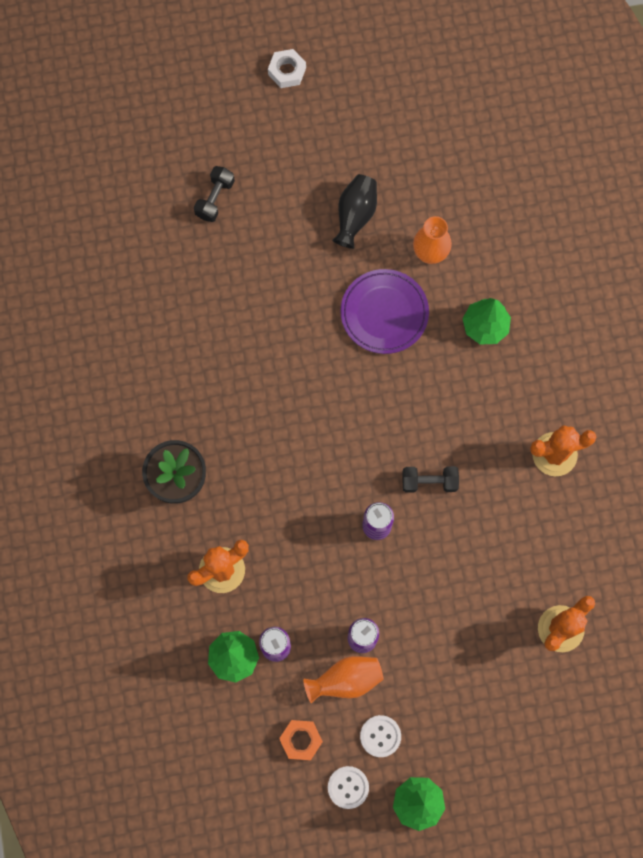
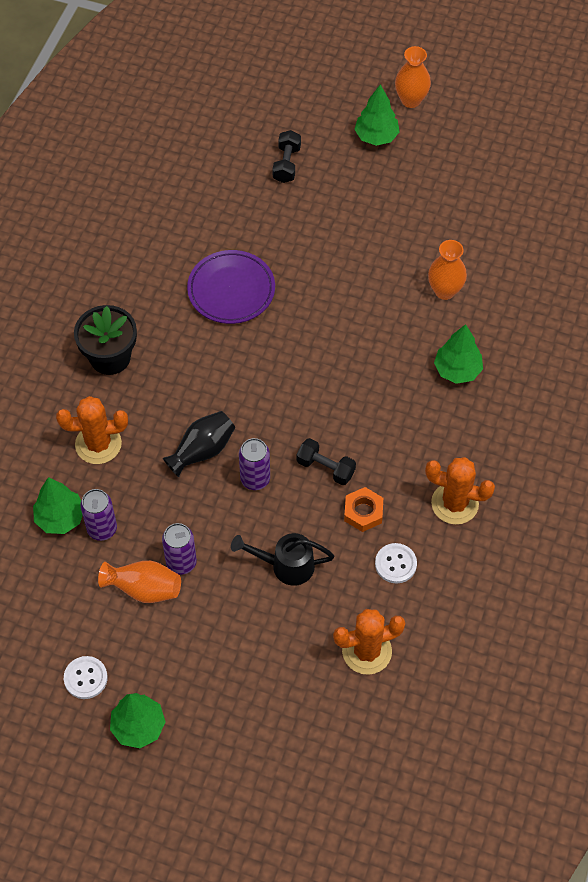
camera: 30 degrees right, 15 degrees down
(215, 199) = (287, 164): black dumbbell -> black dumbbell turned 45 degrees counterclockwise
(278, 127) = (376, 136): none -> green tree
(287, 71) = (411, 100): white nut -> orange vase
(301, 740) = (71, 616): orange nut -> orange nut (363, 512)
(355, 215) = (398, 231): black vase -> black vase (202, 450)
(380, 736) = (143, 651): white button -> white button (395, 564)
(384, 313) = (374, 317): purple plate -> purple plate (231, 290)
(450, 591) = (286, 566): none -> black watering can

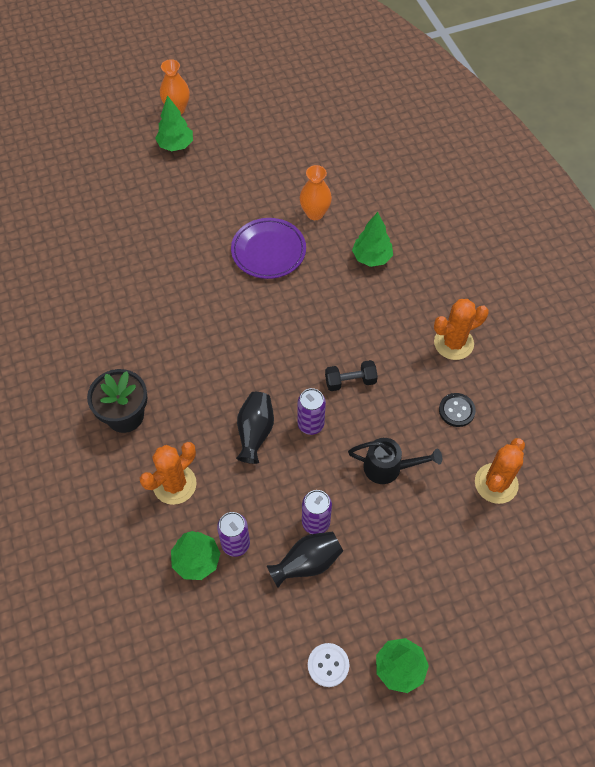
camera: 40 degrees left, 0 degrees up
(144, 588) = (307, 563): orange vase -> black vase
(231, 290) = (171, 308): purple plate -> purple plate (268, 251)
(286, 566) = (388, 468): black watering can -> black watering can turned 135 degrees counterclockwise
(287, 164) = (130, 200): black dumbbell -> none
(363, 512) = (403, 392): orange nut -> none
(395, 564) = (456, 410): white button -> black button

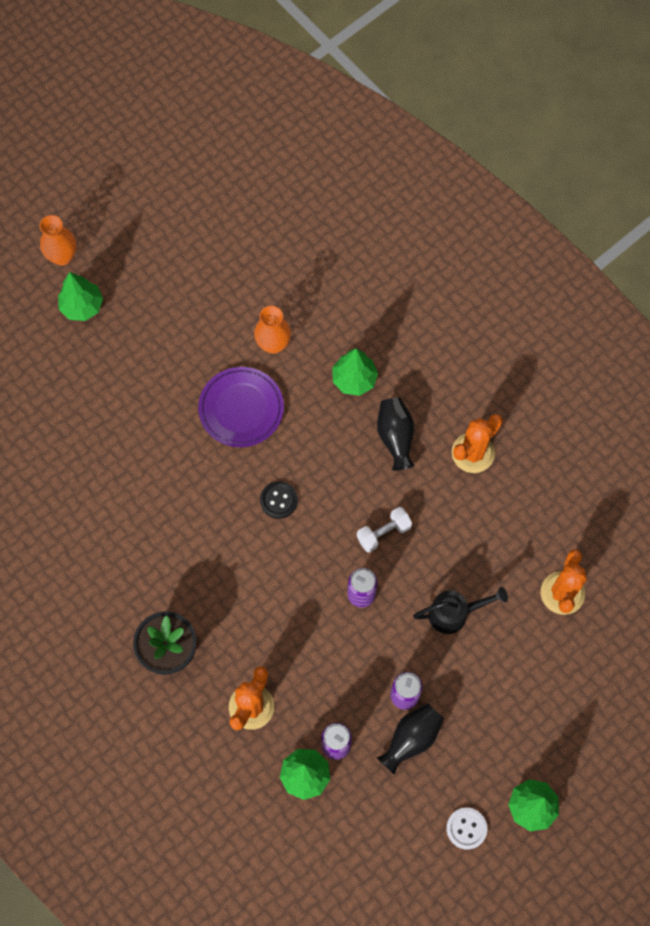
camera: 20 degrees left, 10 degrees up
(255, 432) = (309, 623): black vase -> black vase (395, 437)
(350, 381) = (383, 533): black dumbbell -> white dumbbell
(456, 410) = (500, 528): black button -> black button (279, 500)

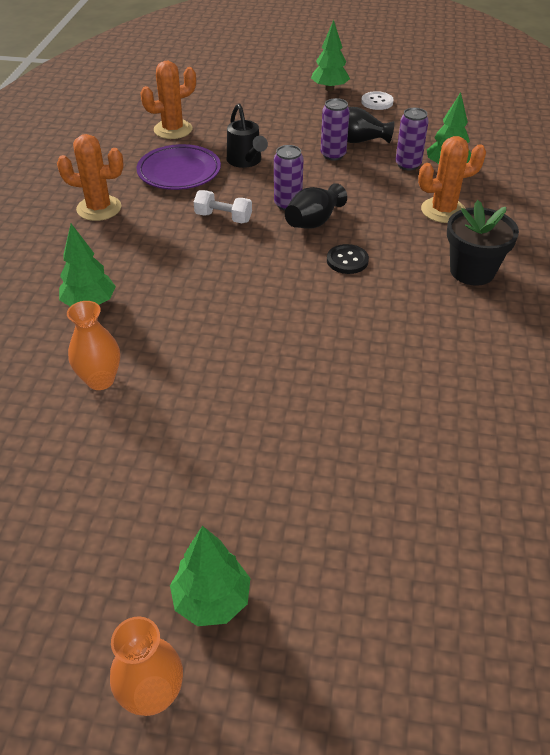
camera: 130 degrees left, 25 degrees down
(241, 409) = (201, 360): purple plate -> purple plate (179, 172)
(279, 500) = (265, 285): black button -> black button (347, 260)
(395, 437) = (127, 252): black vase -> black vase (313, 222)
(454, 613) = (246, 161): black watering can -> black watering can turned 150 degrees counterclockwise

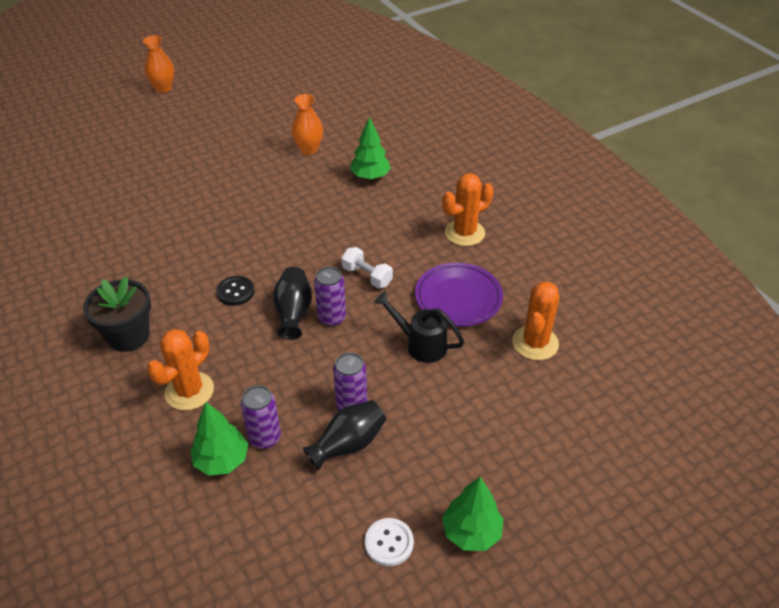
camera: 140 degrees right, 0 degrees up
(212, 600) = (164, 114): green tree -> none
(223, 218) = (367, 276): white dumbbell -> white dumbbell turned 60 degrees clockwise

